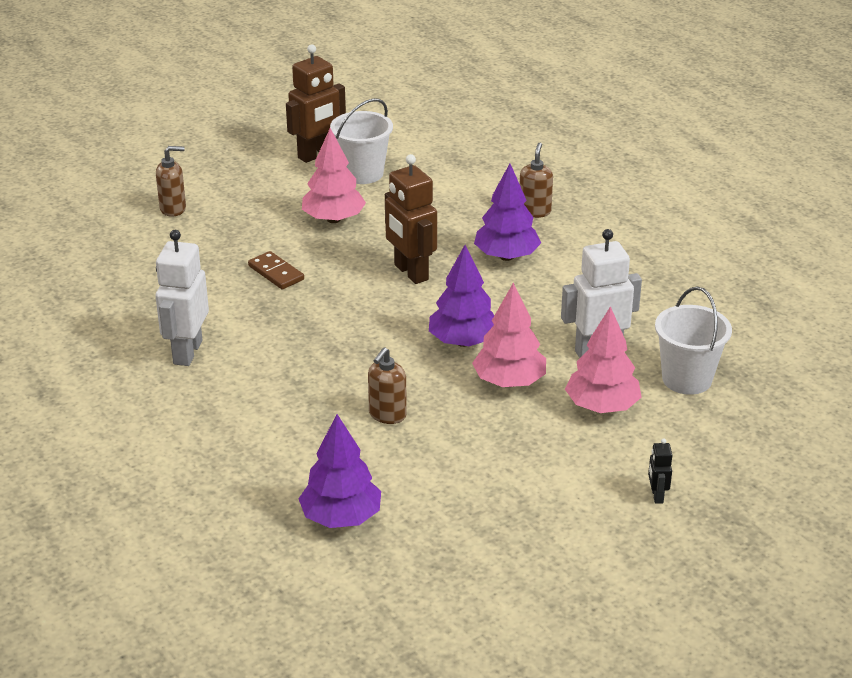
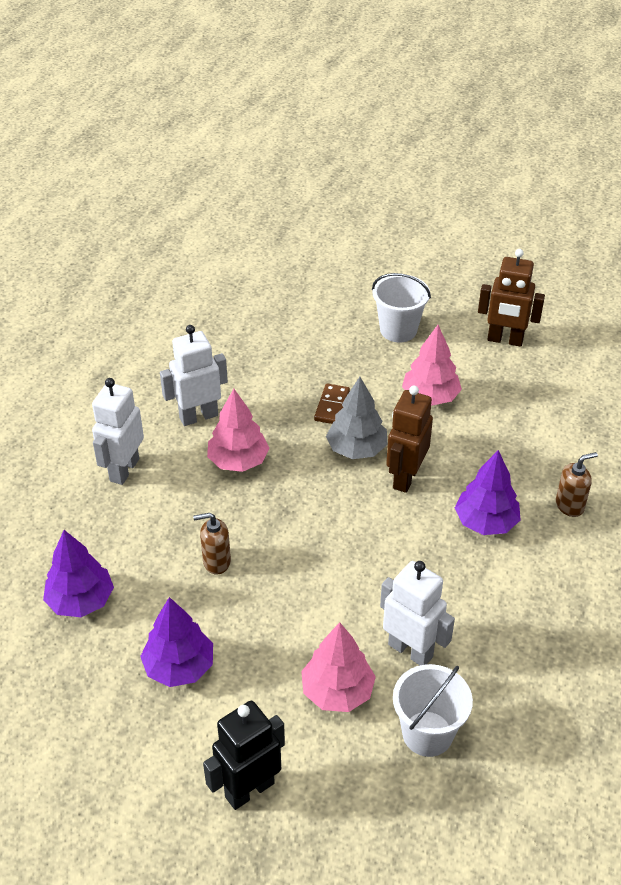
camera: 55 degrees right, 10 degrees up
(173, 209) = (356, 312): brown soap dispenser -> none
(199, 426) = (124, 470): none -> white robot
(346, 282) = (356, 449): none -> grey tree
(362, 173) = (508, 378): white bucket -> white bucket (398, 330)
(463, 342) = (345, 557): purple tree -> purple tree (179, 667)
(509, 382) = (318, 613): pink tree -> pink tree (238, 461)
(656, 496) = (249, 789): black robot -> black robot, size x2.19

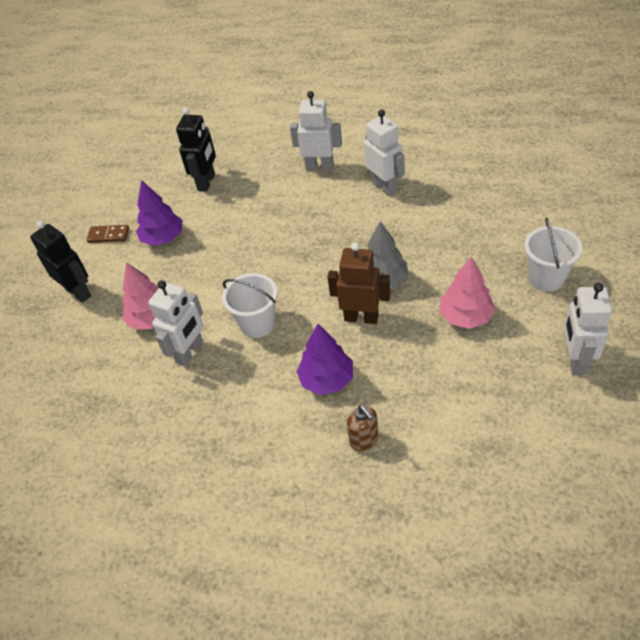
camera: 85 degrees right, 5 degrees up
(81, 601) = (207, 182): purple tree -> black robot
(216, 562) = (250, 232): brown soap dispenser -> none
(238, 461) = (346, 219): pink tree -> none
(332, 406) = (426, 256): brown domino -> brown domino (108, 235)
(427, 733) = (121, 374): white bucket -> white bucket (257, 324)
(505, 340) = (575, 360): brown robot -> white robot

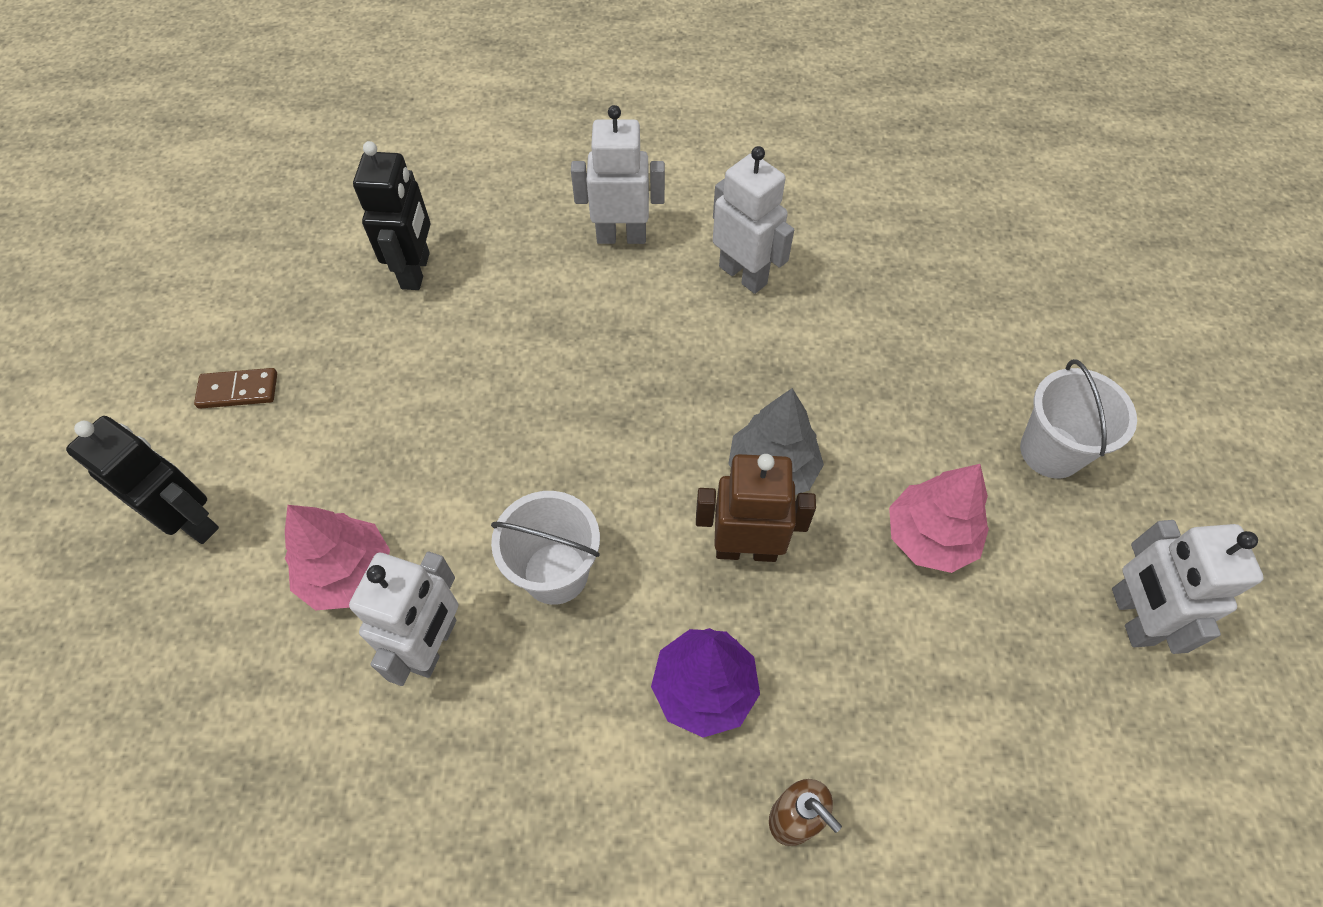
camera: 15 degrees left, 10 degrees up
(163, 238) = (348, 393): purple tree -> none

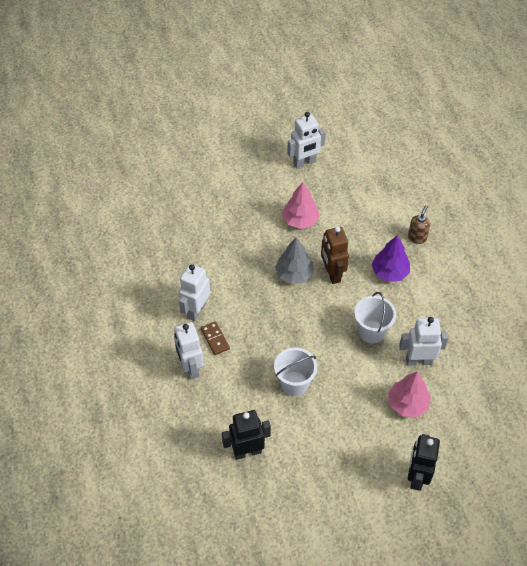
camera: 110 degrees left, 5 degrees down
(238, 391) = (348, 496): brown domino -> brown domino (215, 339)
(1051, 451) = (246, 190): white bucket -> white bucket (294, 383)

